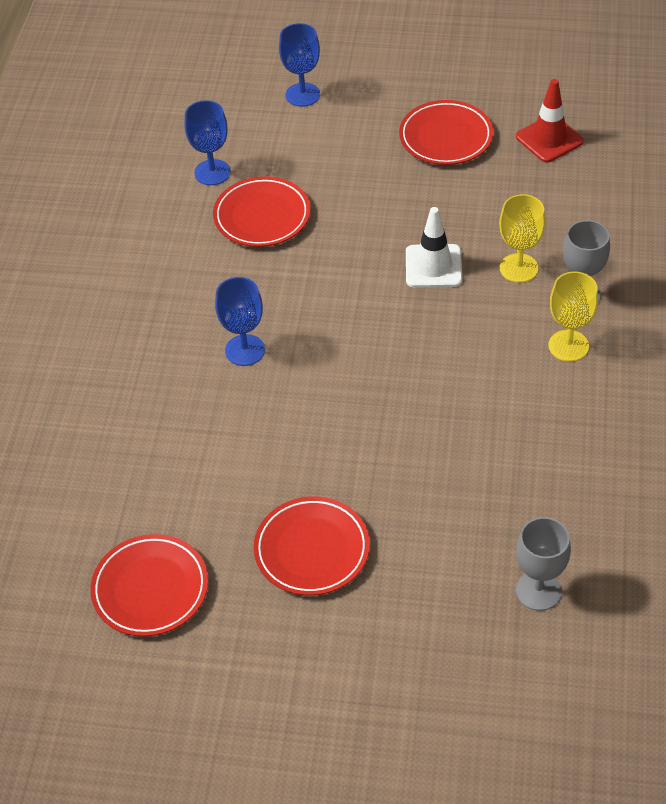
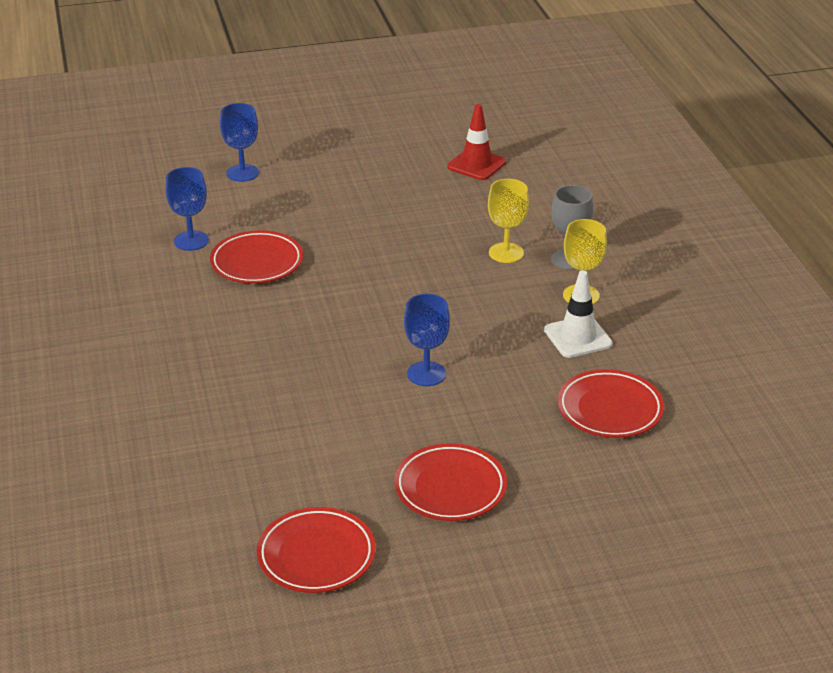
camera: 25 degrees left, 15 degrees down
(245, 350) = (299, 359): blue goblet -> blue goblet (426, 374)
(433, 266) = (432, 266): white traffic cone -> white traffic cone (578, 337)
(446, 137) = (388, 179): red plate -> red plate (610, 409)
(538, 591) = (665, 466): grey goblet -> none

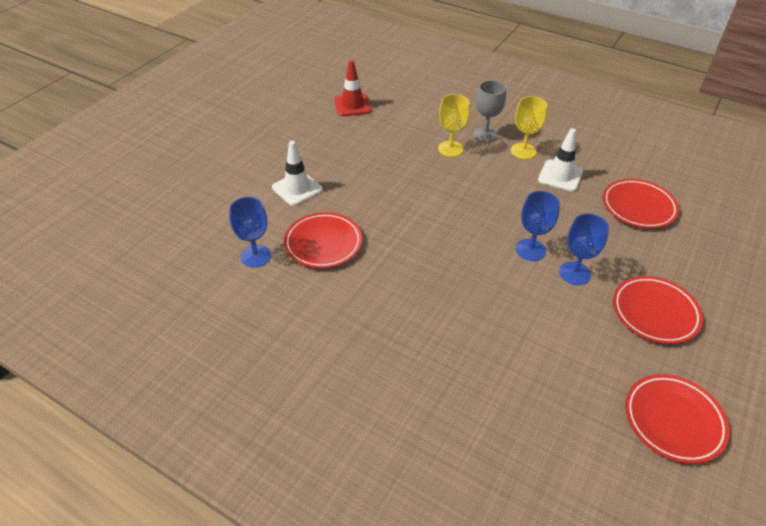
camera: 45 degrees left, 10 degrees up
(242, 173) = (218, 187): blue goblet -> blue goblet (574, 273)
(304, 209) = (297, 188): none -> white traffic cone

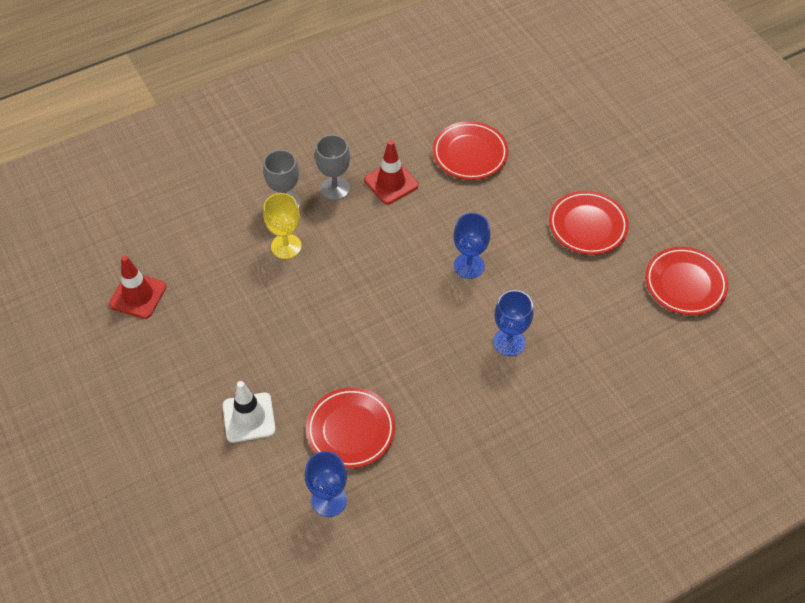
camera: 60 degrees left, 10 degrees up
(523, 151) = (335, 188): yellow goblet -> grey goblet
(560, 176) = (391, 183): white traffic cone -> red traffic cone
(574, 273) = (515, 251): blue goblet -> blue goblet (509, 342)

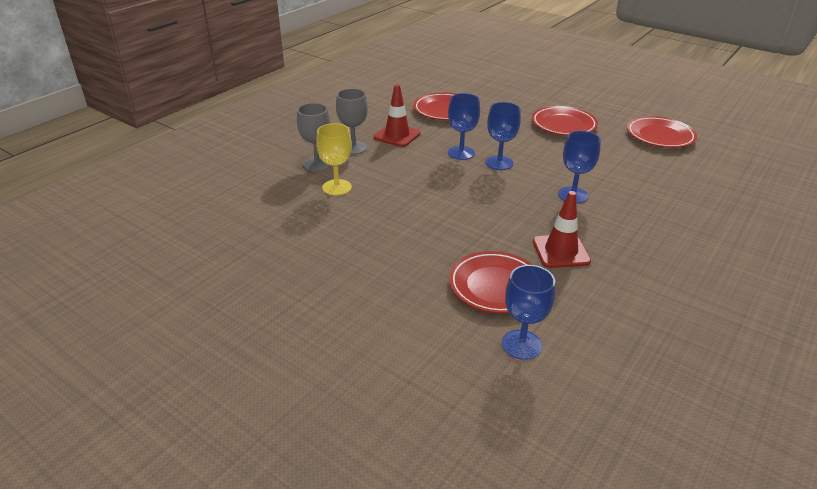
camera: 25 degrees left, 20 degrees down
(138, 295) = (211, 252): red traffic cone -> red traffic cone (561, 251)
(249, 417) = (389, 307): white traffic cone -> none
(440, 235) = (461, 153): none -> blue goblet

